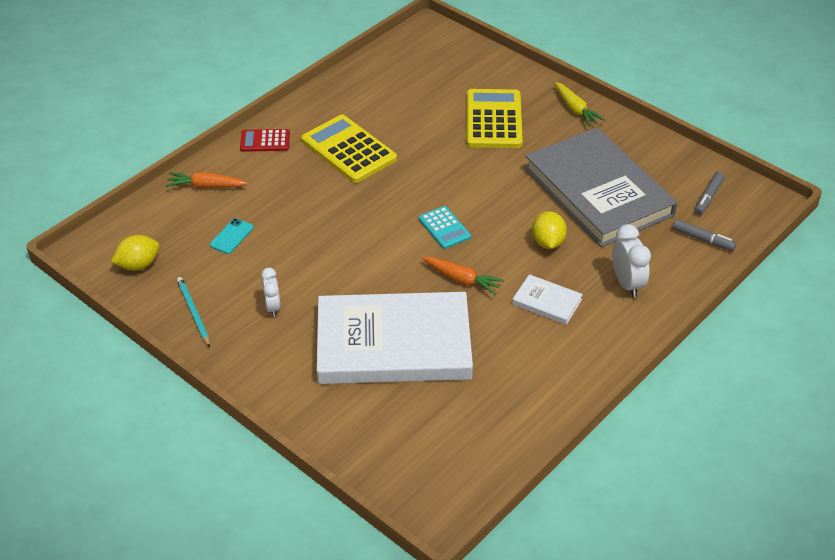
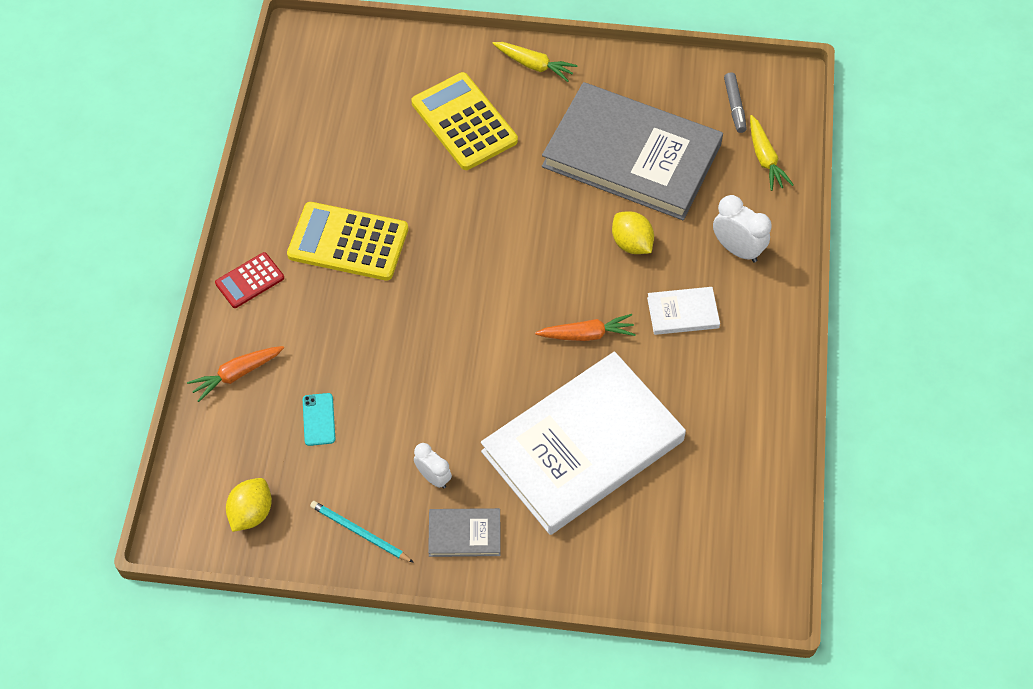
camera: 35 degrees left, 15 degrees up
(260, 351) = (464, 534): none -> grey book
(444, 228) = (522, 283): turquoise calculator -> none
(703, 239) = (765, 159): grey marker -> yellow carrot

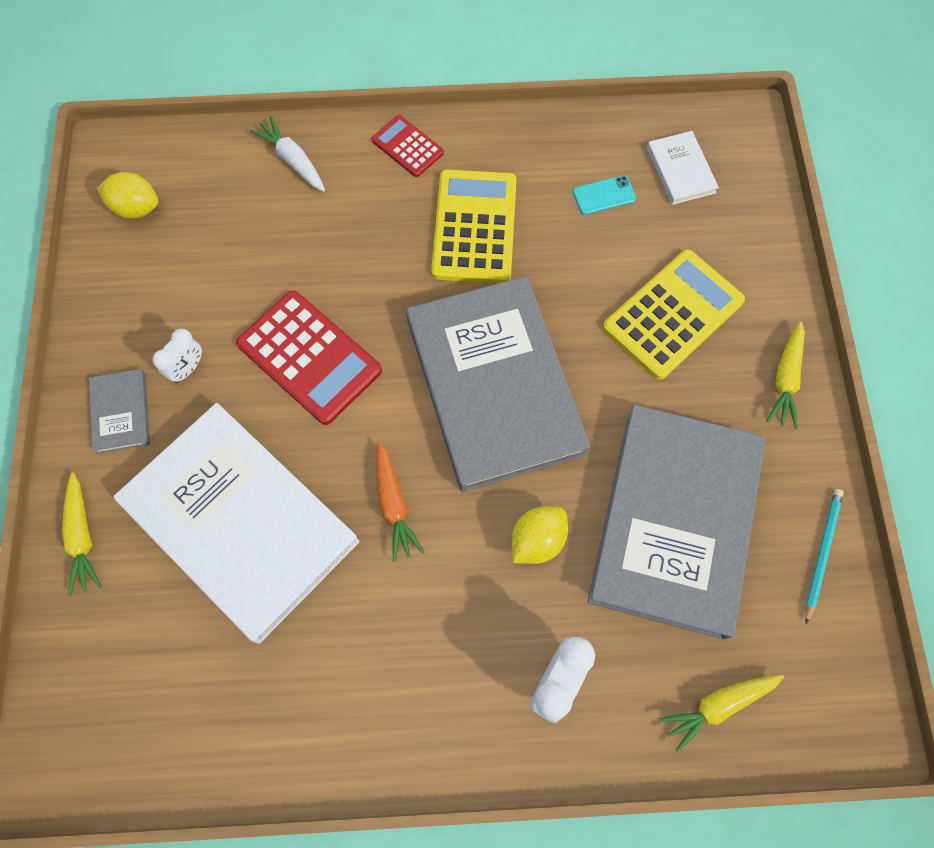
camera: 80 degrees right, 10 degrees up
(236, 374) = (292, 160): orange carrot -> white carrot
(319, 419) = (248, 245): turquoise phone -> turquoise phone (604, 195)
(360, 532) = (118, 310): turquoise pencil -> turquoise pencil (822, 552)
(444, 381) = (309, 357): none -> red calculator
(499, 251) = (494, 385): none -> grey book
(575, 569) = (82, 537): none -> yellow carrot
(682, 312) = (444, 619): white book -> white book (681, 170)
(734, 106) = (798, 651): grey marker -> none

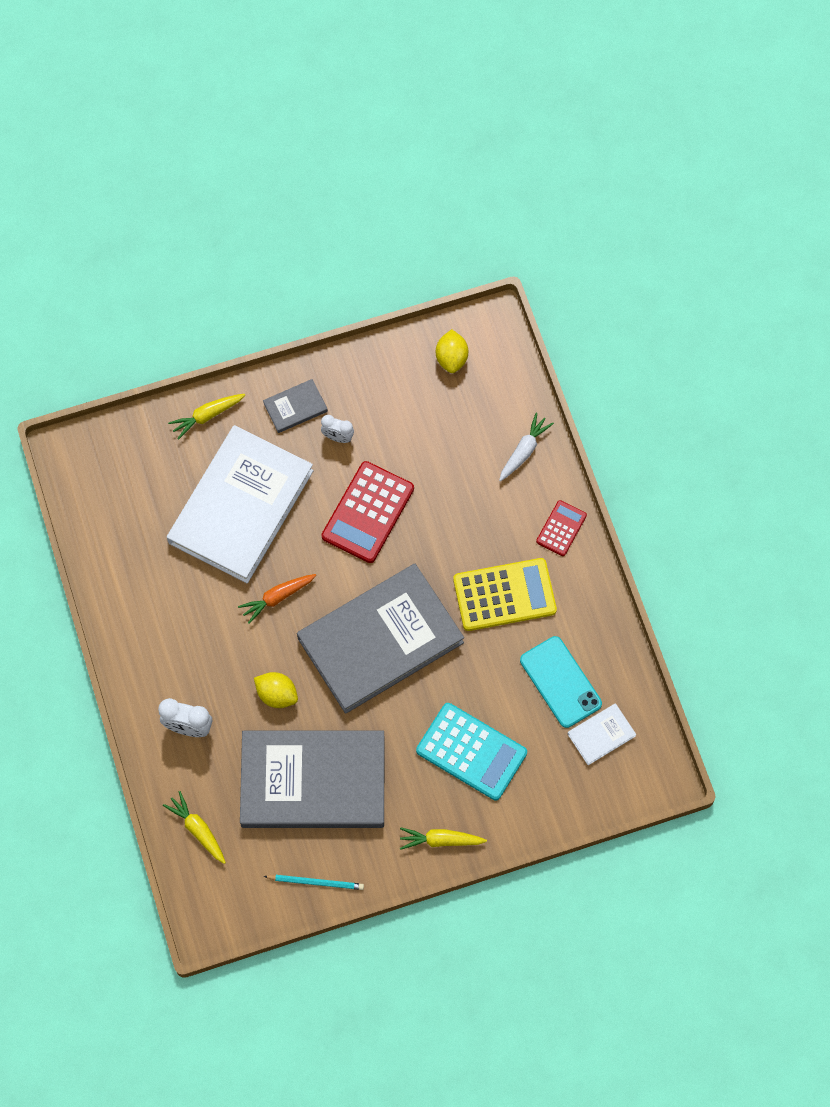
camera: 75 degrees right, 0 degrees up
(604, 195) = (560, 682): turquoise phone -> turquoise phone, size x1.89
(673, 314) = (471, 752): yellow calculator -> turquoise calculator

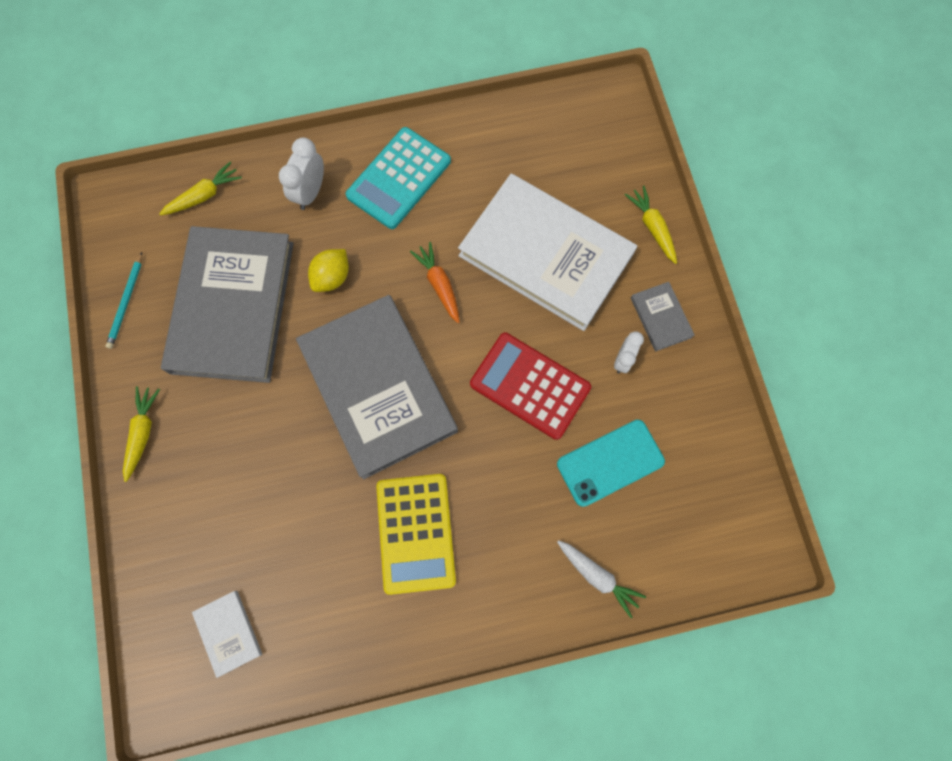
camera: 95 degrees right, 5 degrees up
(451, 358) = (721, 498): yellow lemon -> none
(471, 752) = (235, 476): turquoise calculator -> turquoise calculator (399, 178)
(560, 682) = (300, 589): turquoise phone -> turquoise phone (610, 462)
(561, 528) = (493, 612): red calculator -> none

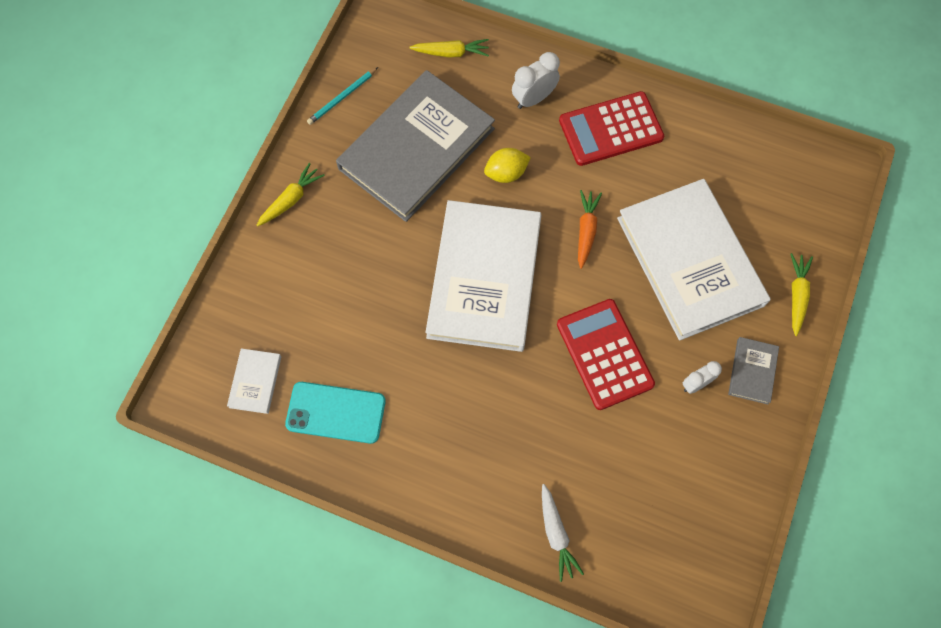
camera: 35 degrees right, 5 degrees down
(378, 387) = (484, 278): grey book -> white book
(399, 178) = (611, 129): turquoise calculator -> red calculator
(416, 533) = (438, 404): yellow calculator -> none
(610, 462) = (628, 455): turquoise phone -> turquoise phone (336, 412)

